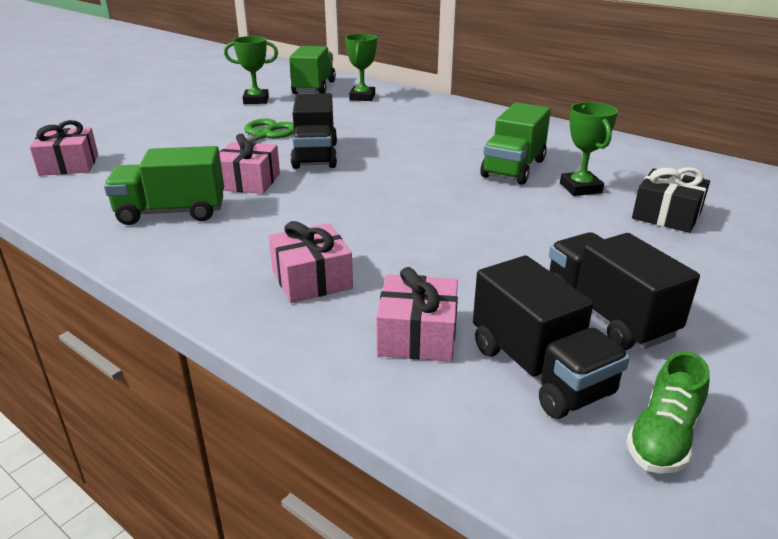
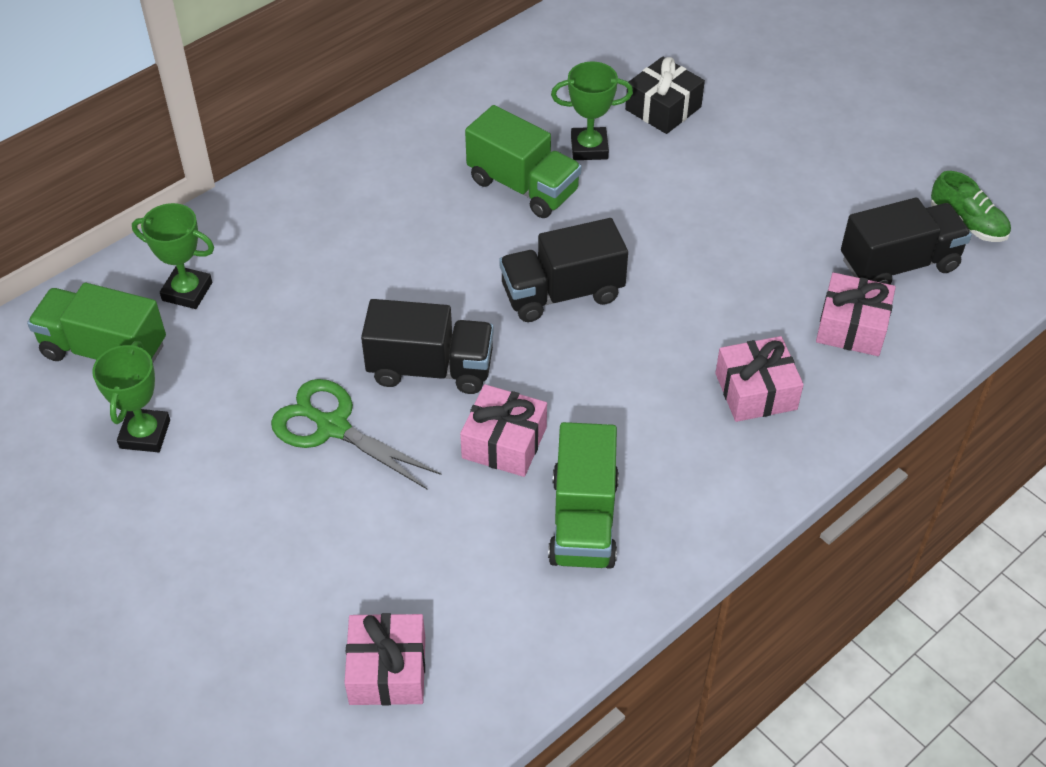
camera: 80 degrees left, 20 degrees up
(607, 315) = (830, 205): black truck -> black truck (562, 293)

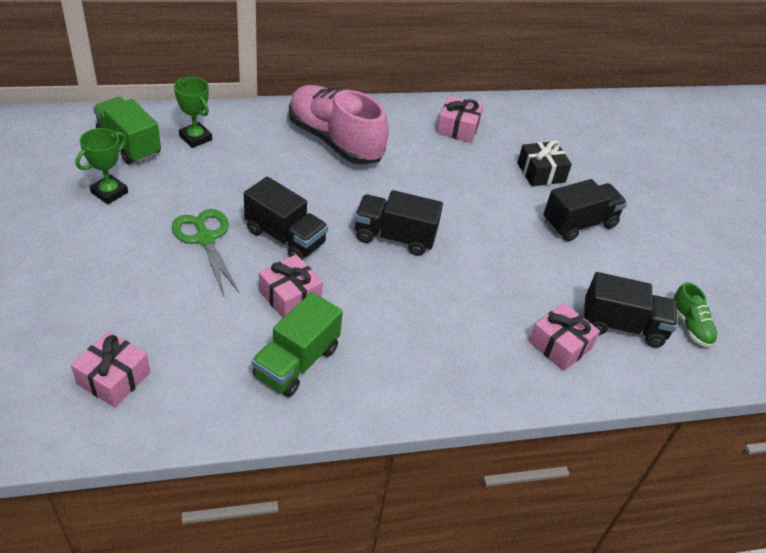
camera: 25 degrees right, 5 degrees down
(375, 197) = (335, 141): none -> pink shoe
(523, 186) = (422, 173): green truck -> none
(589, 148) = (478, 172): green trophy -> none
(756, 391) = (465, 349): pink gift -> pink gift (458, 128)
(758, 156) = (579, 224): none -> black truck

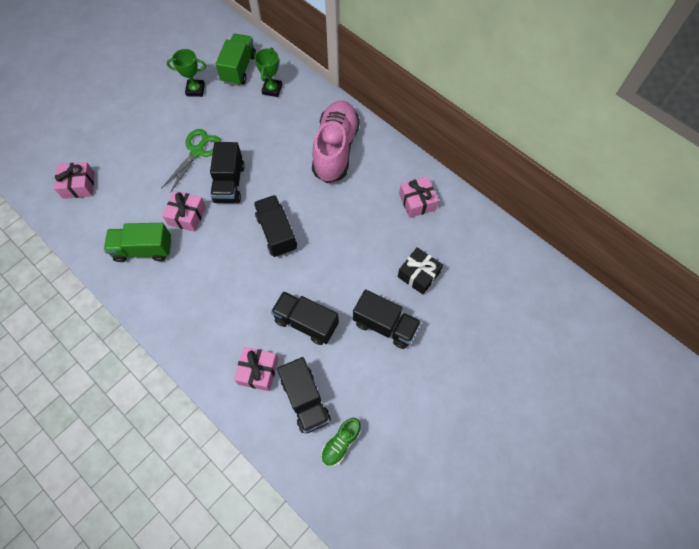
camera: 60 degrees right, 20 degrees up
(529, 276) = (306, 322): none -> black truck

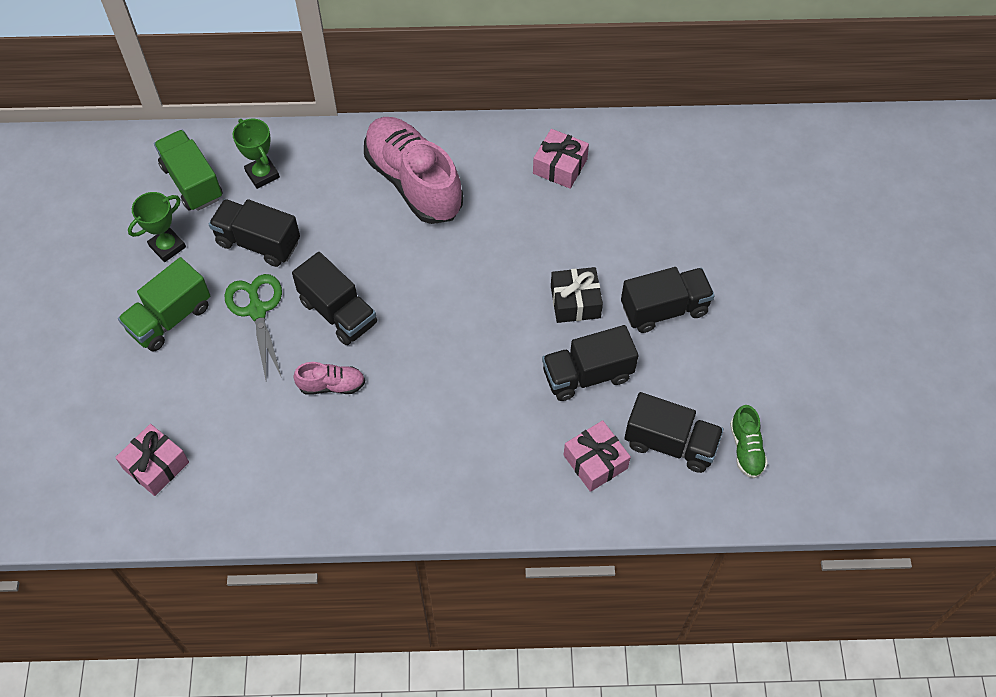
camera: 45 degrees left, 5 degrees down
(143, 249) = (326, 461): green truck -> green truck (170, 318)
(187, 216) = (332, 385): pink gift -> pink shoe
(276, 233) = (453, 317): black truck -> black truck (258, 242)
(418, 274) = (641, 235): black gift -> black gift (575, 302)

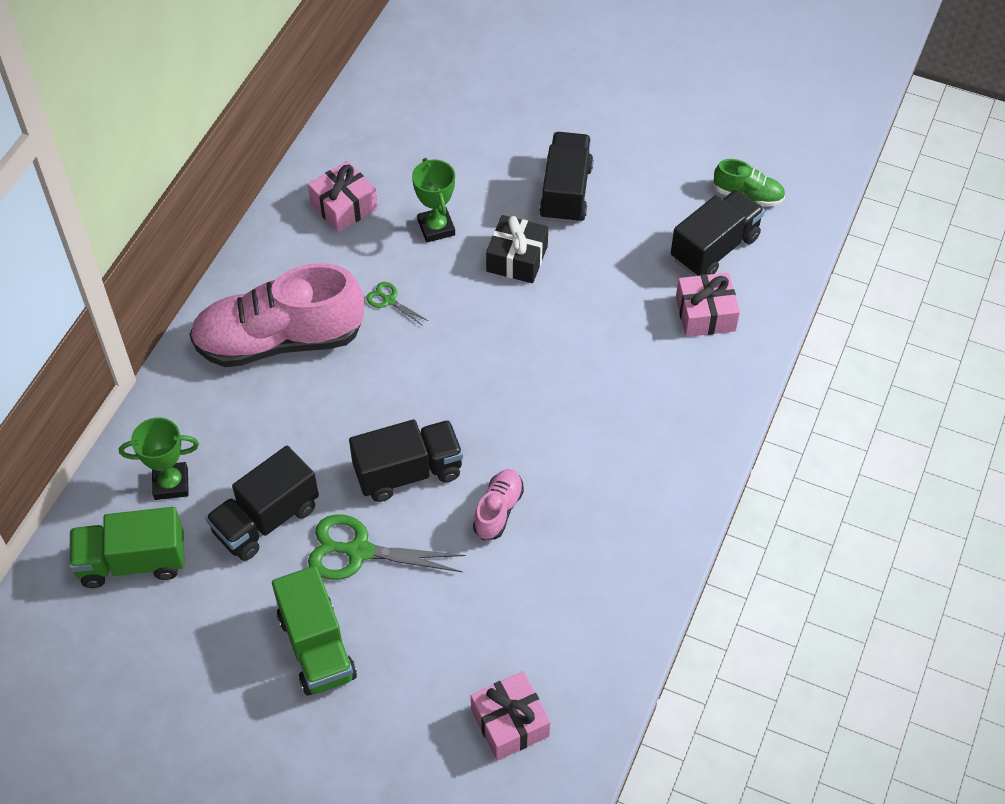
camera: 65 degrees left, 5 degrees down
(167, 246) = (212, 618): green trophy -> green trophy (436, 228)
(487, 234) = (389, 300): none -> green scissors
(587, 375) = (606, 282): black truck -> none

